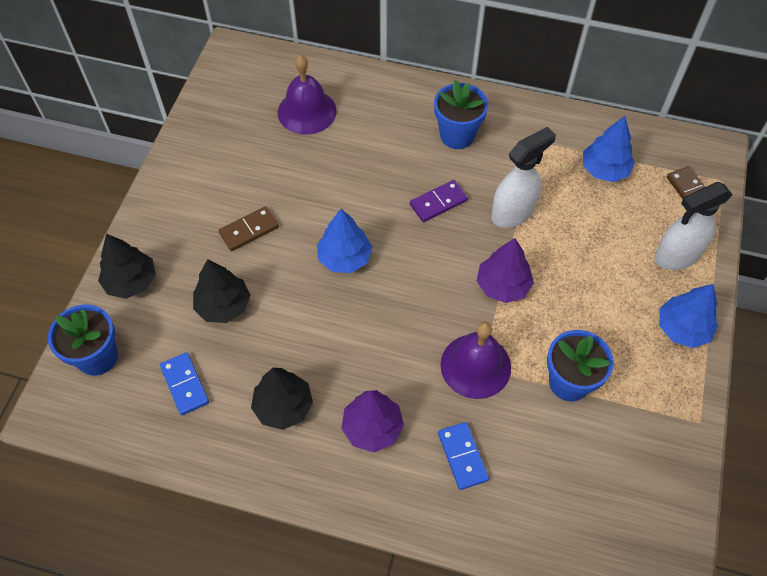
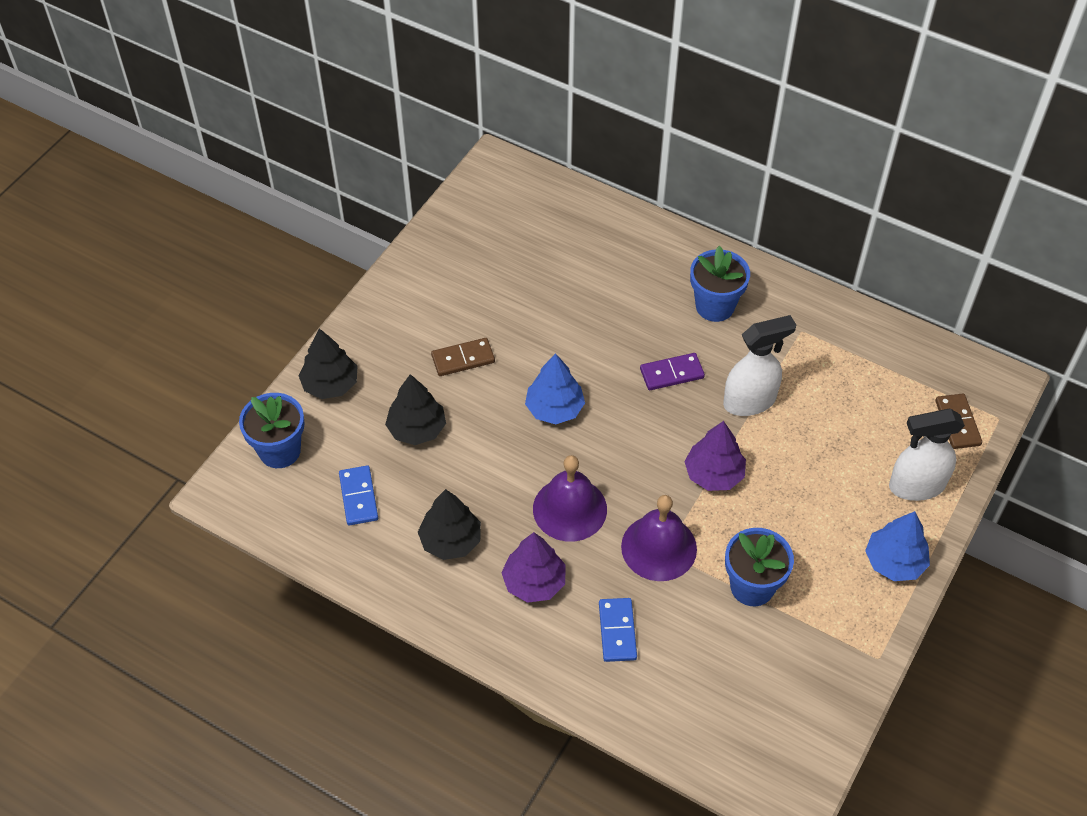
camera: 15 degrees right, 5 degrees down
(307, 111) = (558, 246): purple bell -> purple bell (569, 509)
(604, 169) = (867, 377): blue tree -> none

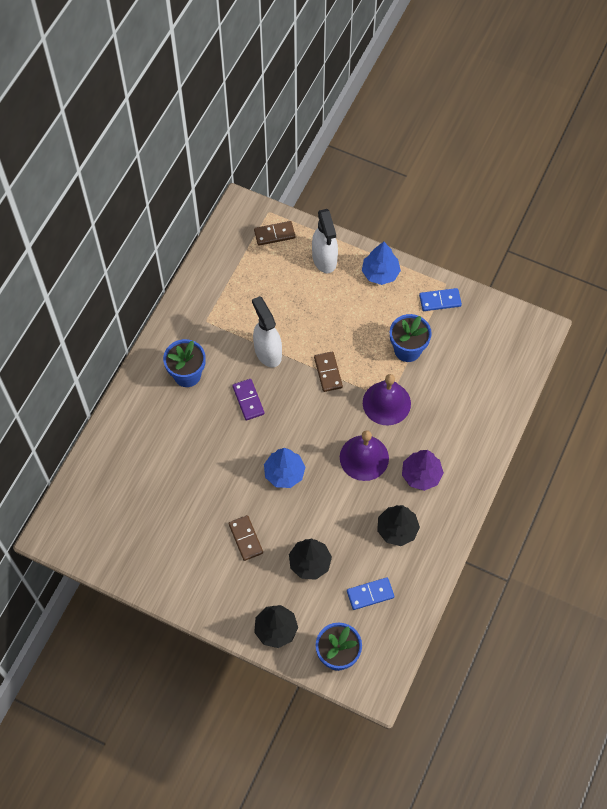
camera: 95 degrees left, 10 degrees up
(617, 631) = (449, 424): blue domino -> blue domino (440, 300)
(714, 474) = (328, 372): purple tree -> brown domino

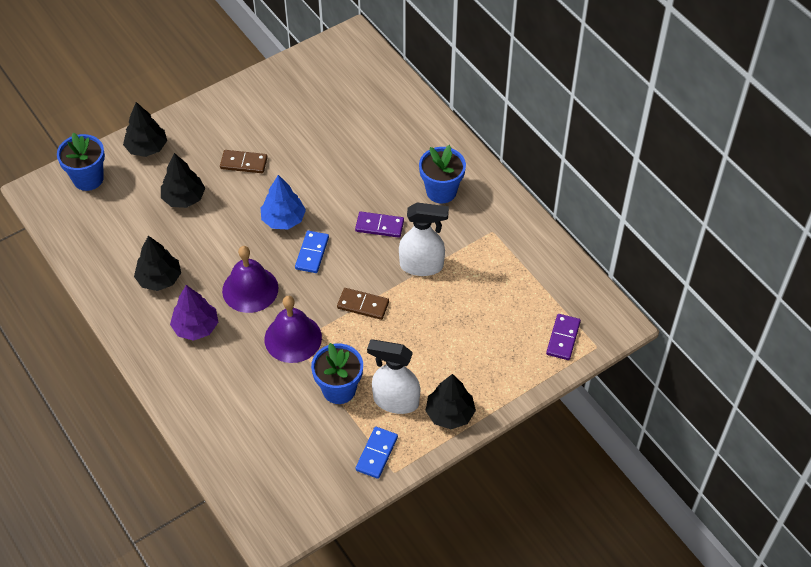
camera: 120 degrees right, 10 degrees down
(274, 234) = (563, 338): brown domino -> purple domino
(324, 259) = (501, 369): white spray bottle -> white spray bottle (395, 401)
(370, 594) = (119, 228): blue domino -> blue domino (312, 253)
(380, 273) = (450, 413): blue tree -> black tree

